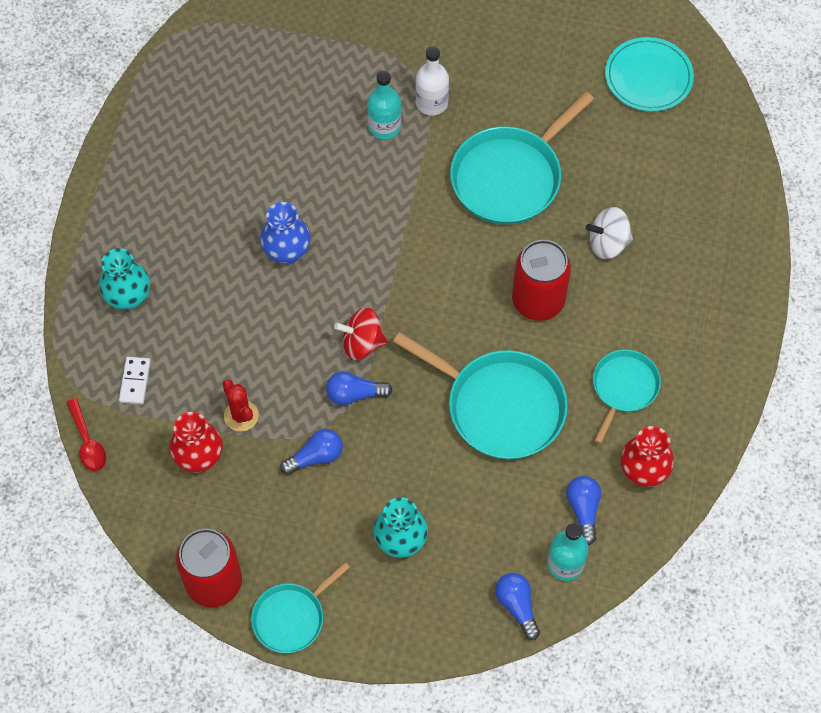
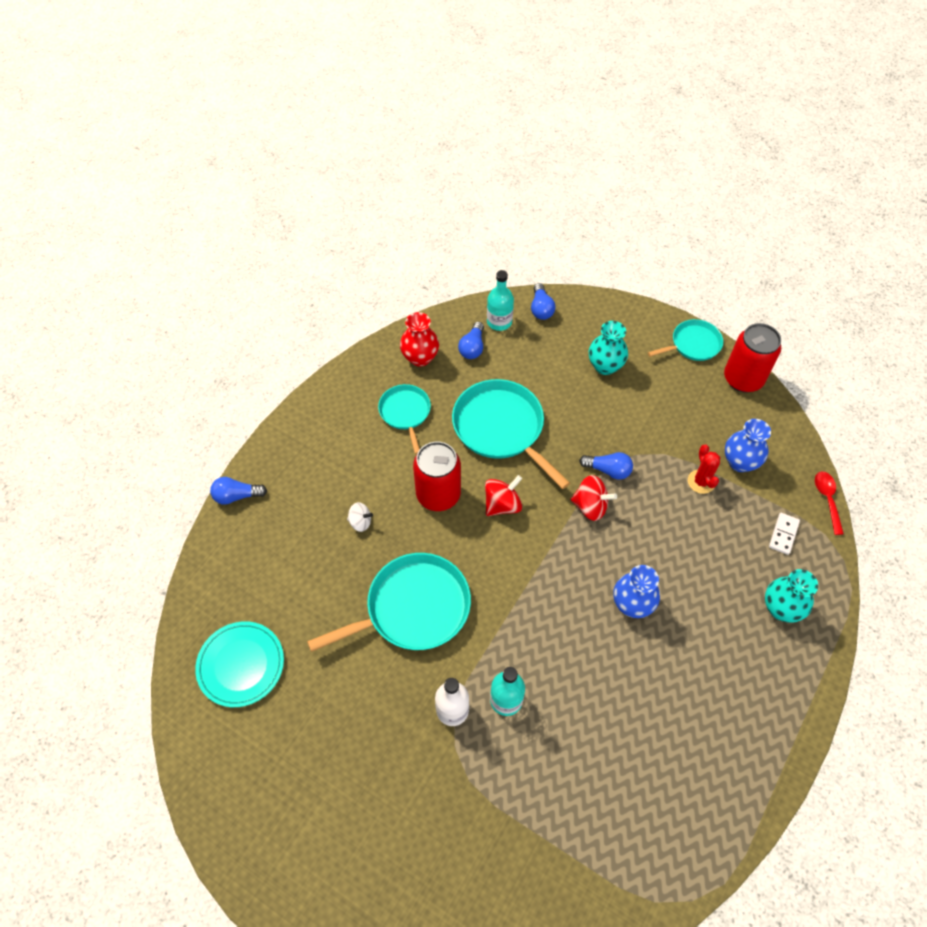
camera: 160 degrees left, 5 degrees down
(199, 457) = (740, 462): red vase -> blue vase
(316, 457) = (650, 436): blue light bulb -> blue light bulb (237, 496)
(462, 313) = (502, 504): none -> red spinning top
(608, 243) = (360, 522): white spinning top -> white spinning top, size x0.64
(623, 388) = (405, 413): turquoise pan -> turquoise pan turned 120 degrees clockwise

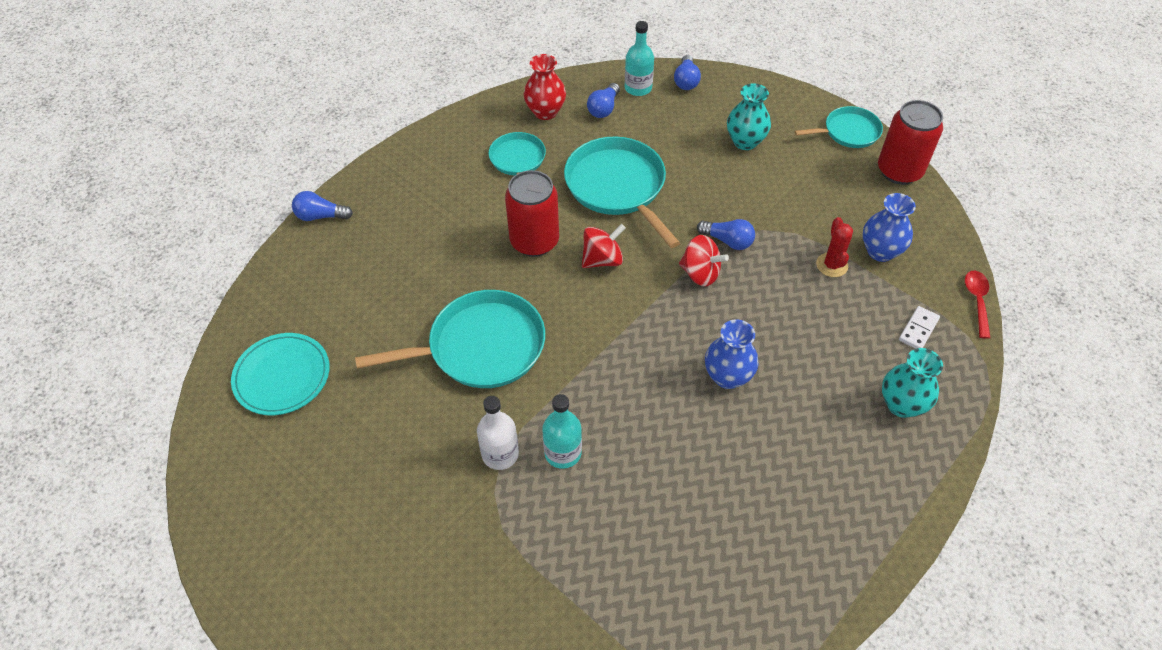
camera: 10 degrees right, 5 degrees down
(360, 522) = (444, 257): white spinning top -> none

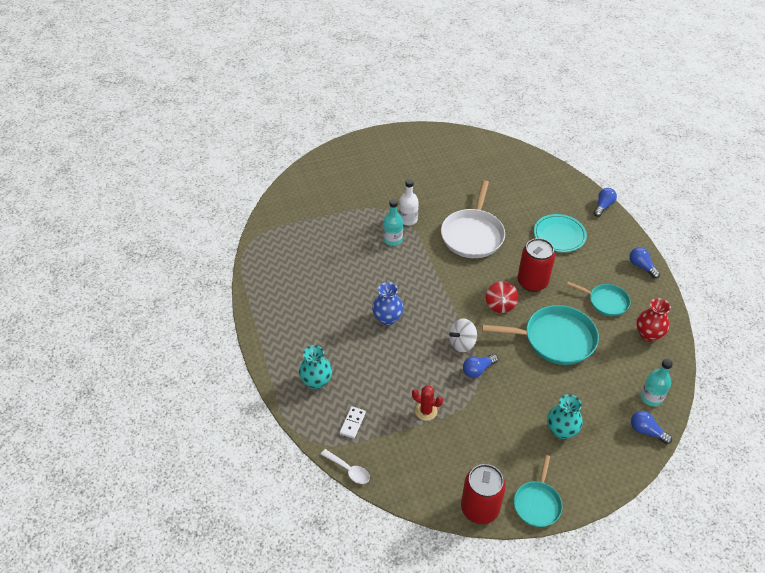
camera: 120 degrees right, 5 degrees down
(282, 376) = (501, 167): turquoise plate -> turquoise plate (559, 235)
(480, 347) = (473, 234): turquoise pan -> white pan
(604, 108) = (637, 367): blue light bulb -> blue light bulb (641, 266)
(700, 273) = (462, 343): red spinning top -> white spinning top
(880, 251) = (419, 444): blue vase -> none
(918, 329) = (352, 423): white domino -> white domino turned 45 degrees clockwise
(977, 301) = (349, 470): red spoon -> white spoon

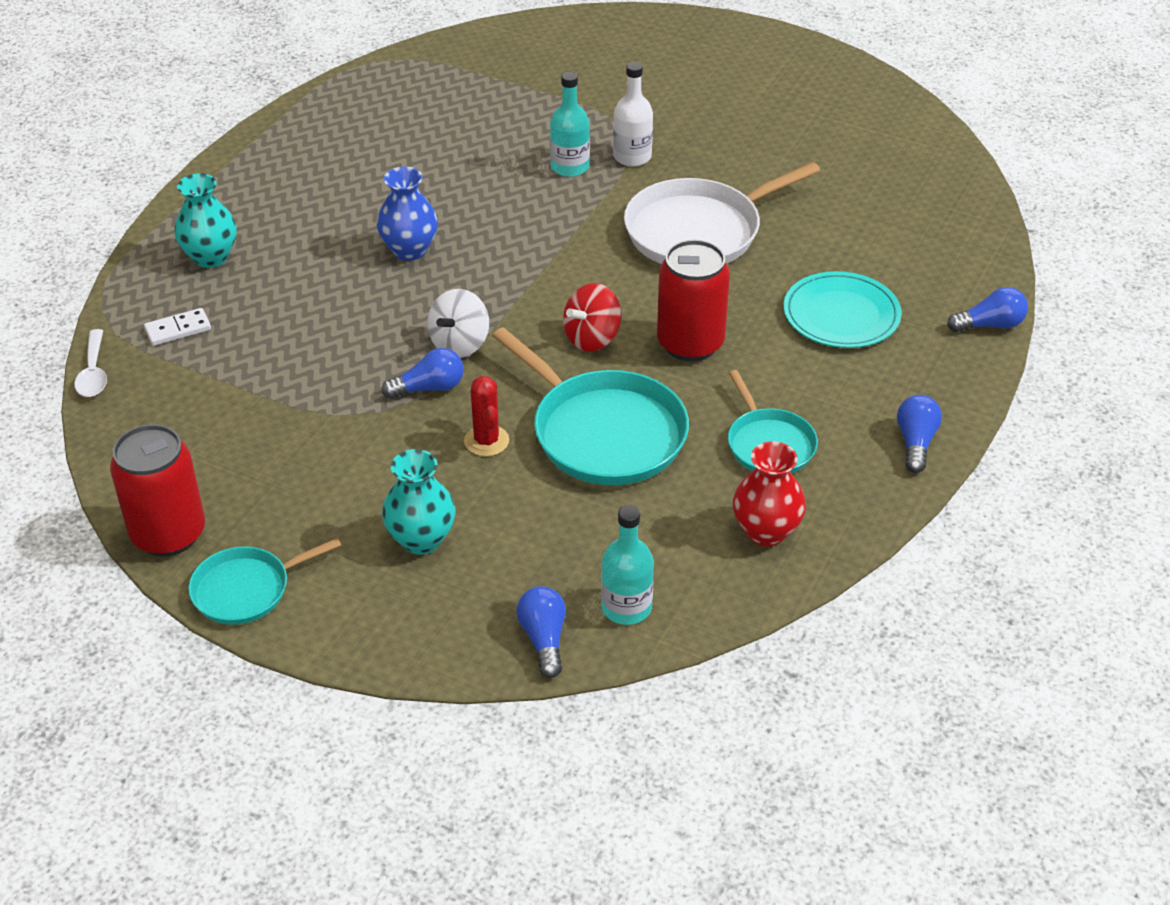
camera: 45 degrees right, 5 degrees down
(426, 411) = (284, 382): red cactus -> red cactus (486, 441)
(462, 343) = (460, 344): white spinning top -> white spinning top turned 75 degrees counterclockwise
(478, 369) = (429, 388): blue light bulb -> blue light bulb turned 150 degrees clockwise

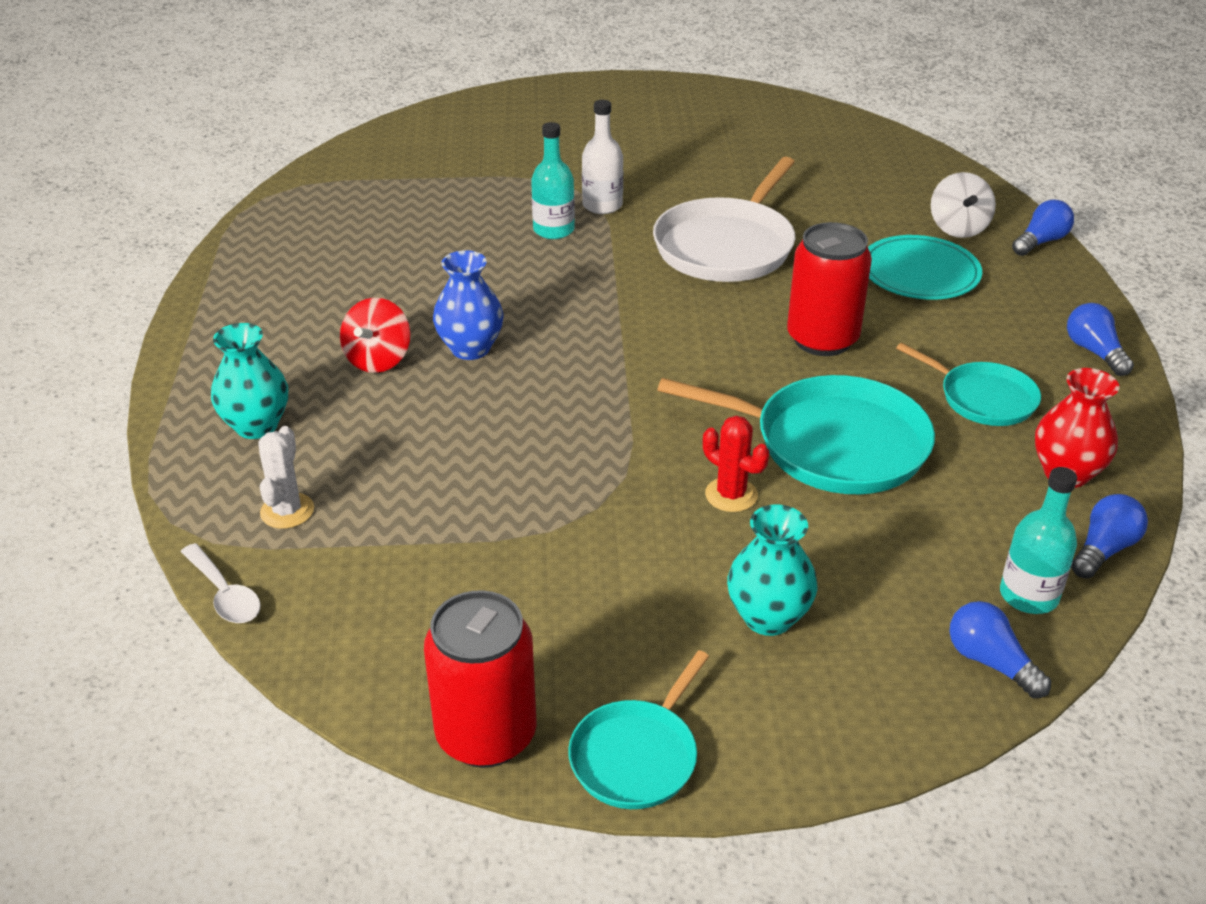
camera: 30 degrees left, 5 degrees down
(178, 329) = (287, 511): white domino -> white cactus
(429, 388) = (622, 467): blue light bulb -> blue light bulb (1104, 549)
(460, 344) = (610, 415): white spinning top -> white spinning top (958, 228)
(592, 338) = (730, 365): red spinning top -> red spinning top (378, 359)

